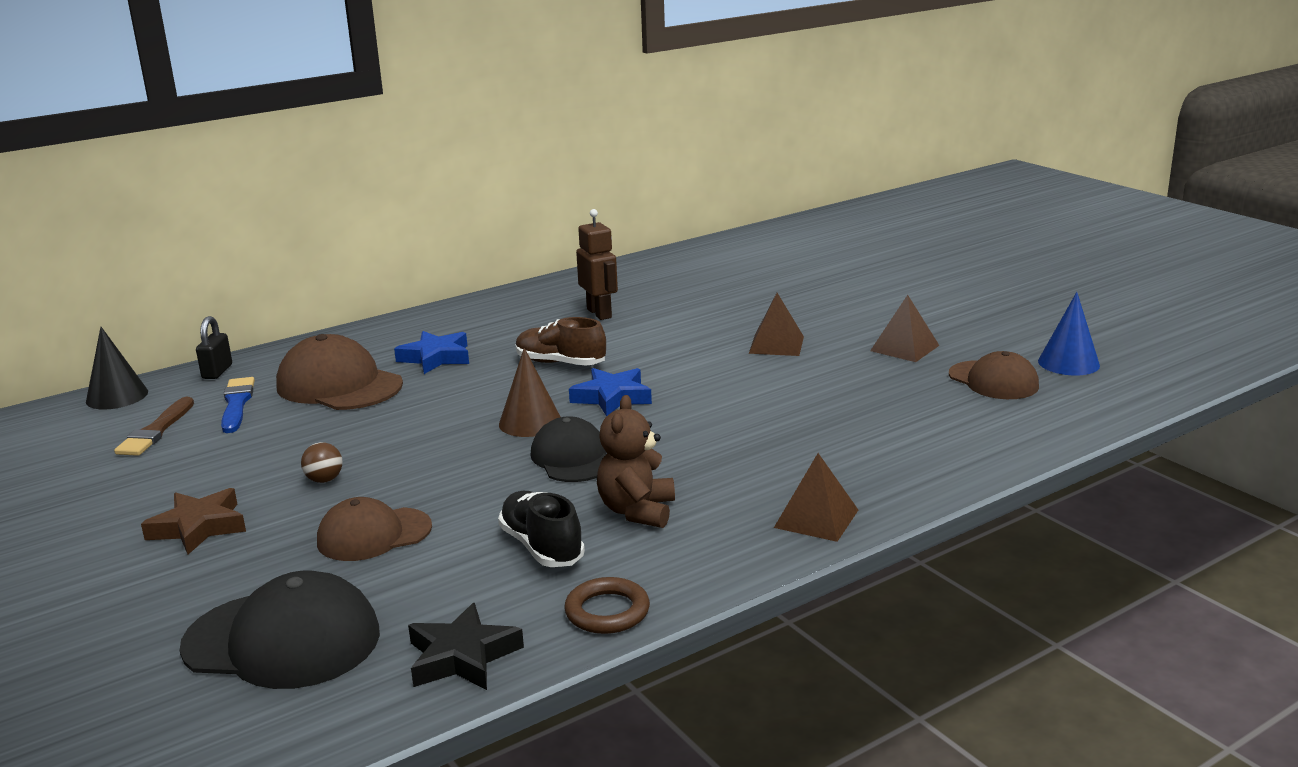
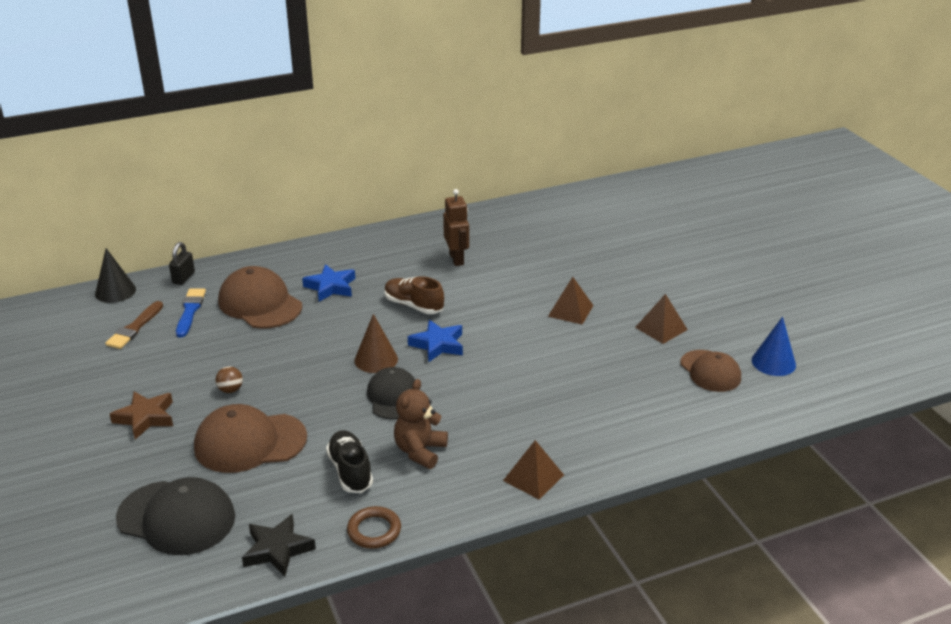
camera: 10 degrees right, 10 degrees up
(374, 535) = (250, 442): brown cap -> brown cap, size x1.51

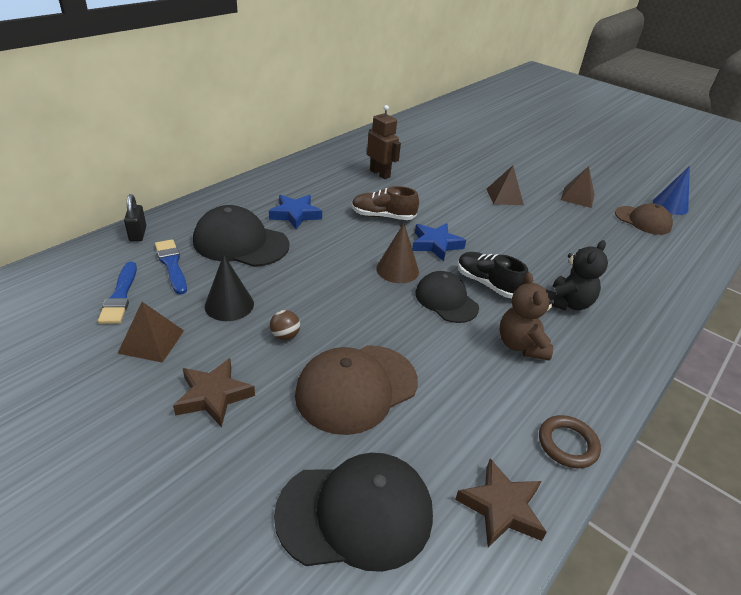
camera: 30 degrees left, 5 degrees up
(115, 291) = (67, 262): black cone -> black cone (229, 305)
(134, 328) = (120, 296): brown brush -> blue brush
(260, 304) = (240, 243): brown cap -> black cap
(277, 549) = (501, 507): black star -> brown star
(350, 471) = (482, 386): black shoe -> black shoe (487, 284)
(509, 429) = (567, 303): none -> black teddy bear
(533, 477) = (631, 341): brown pyramid -> brown pyramid (151, 341)

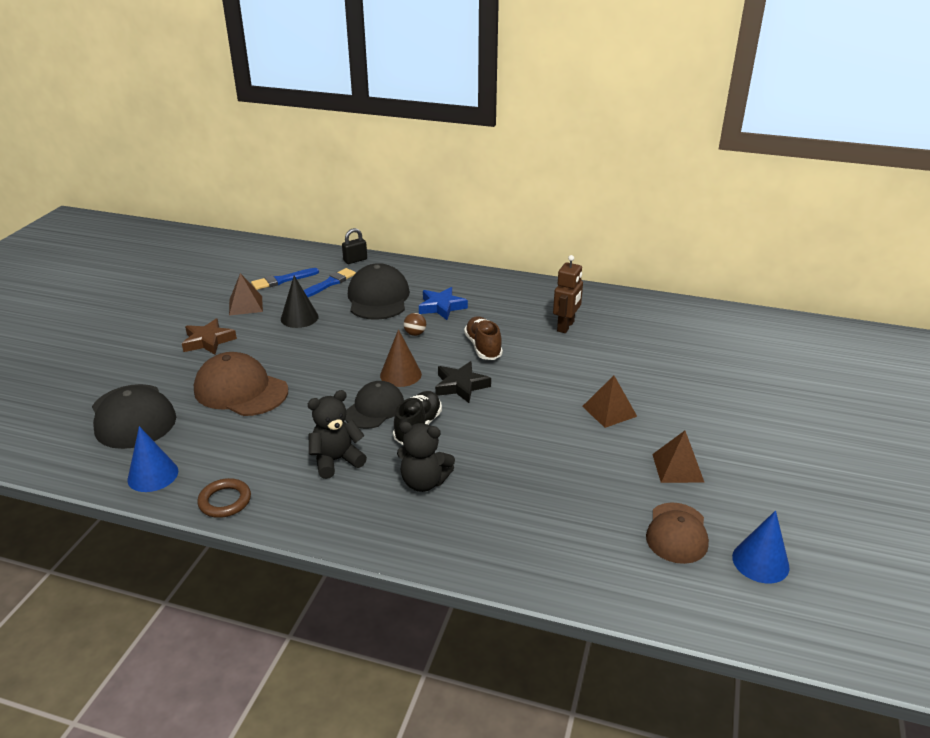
camera: 70 degrees right, 5 degrees down
(285, 336) = (279, 348): brown ball -> brown ball (415, 334)
(436, 244) = (461, 386): blue star -> black star
(501, 507) = (153, 475): brown star -> blue cone
(521, 345) = (336, 460): brown teddy bear -> black teddy bear

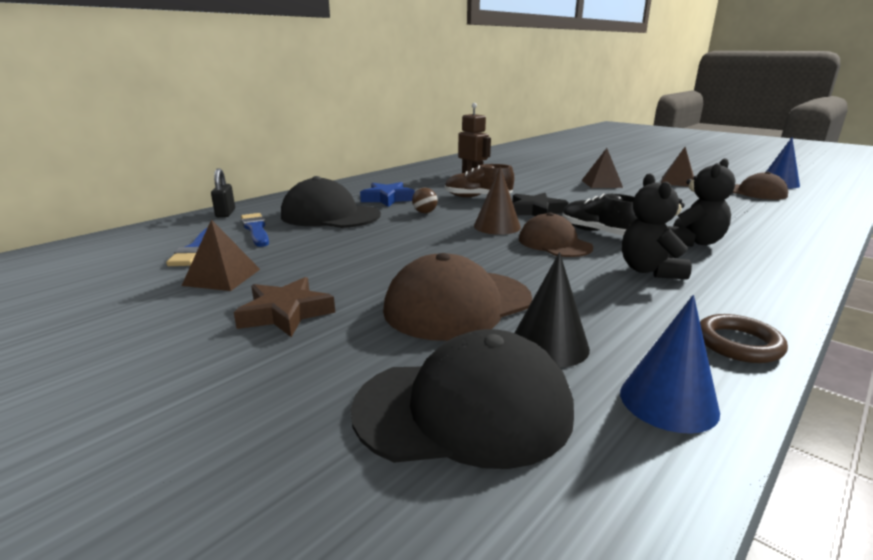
camera: 65 degrees left, 10 degrees down
(299, 318) = (313, 252): black cone -> black cone (549, 345)
(374, 408) = (554, 243): black cap -> brown cap

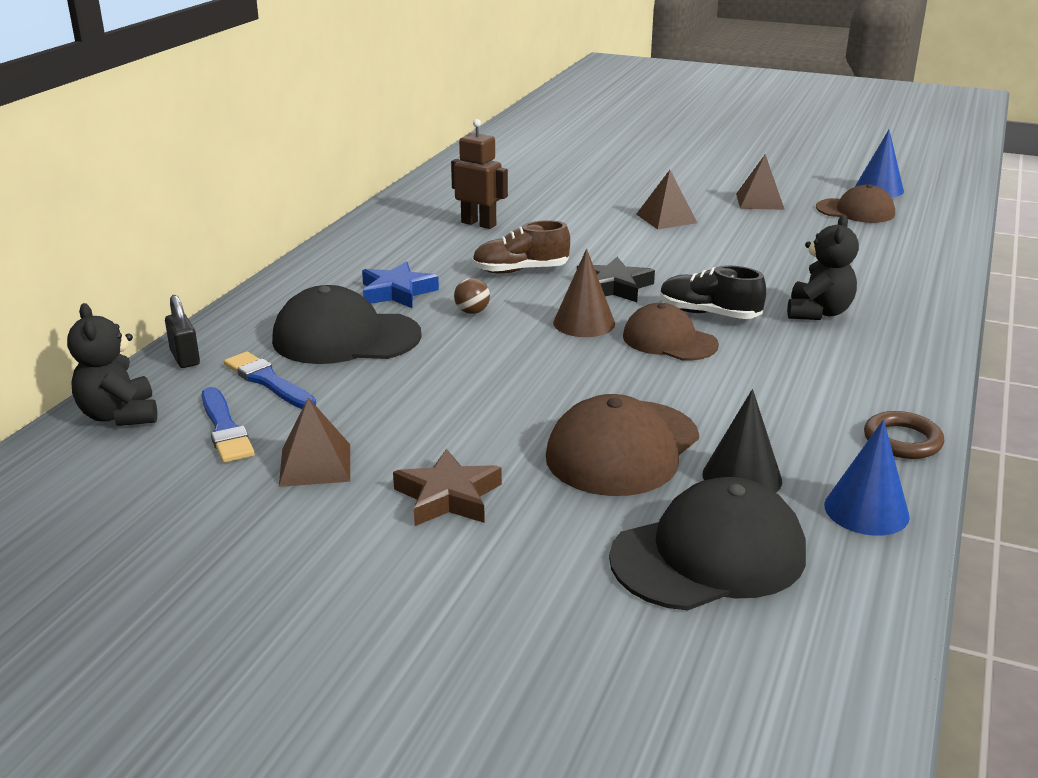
camera: 20 degrees left, 5 degrees up
(650, 271) = (791, 364): black teddy bear -> black teddy bear (119, 415)

